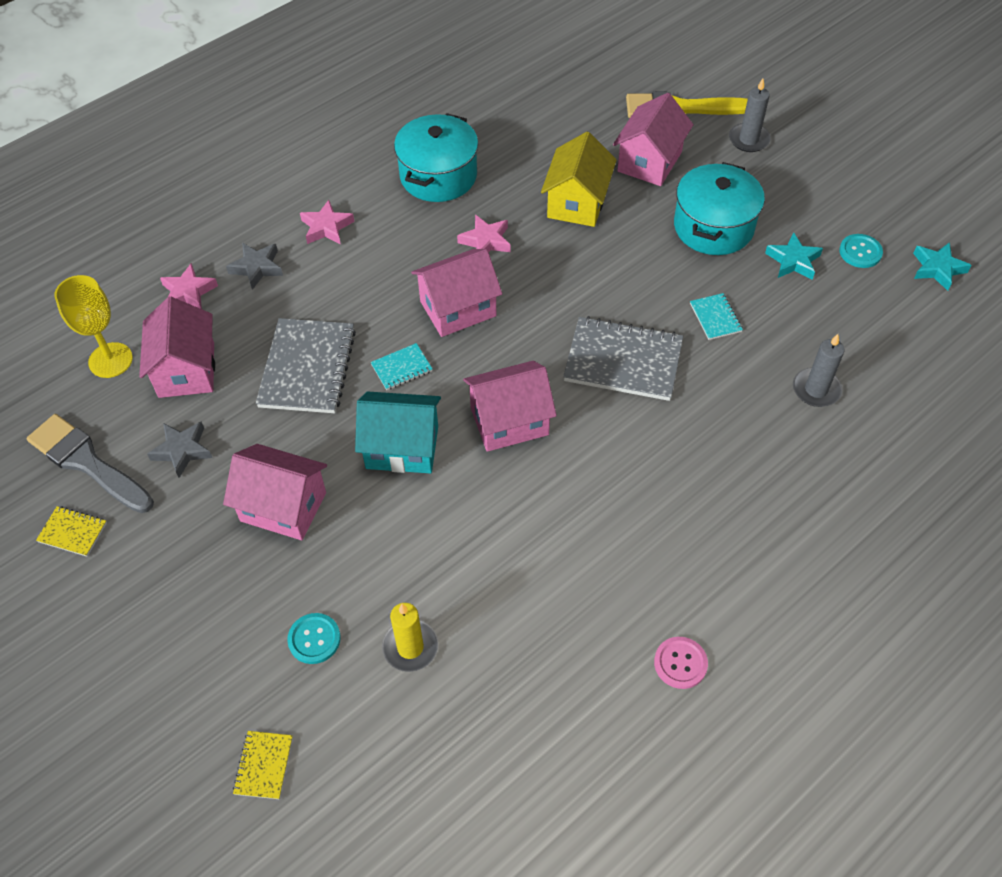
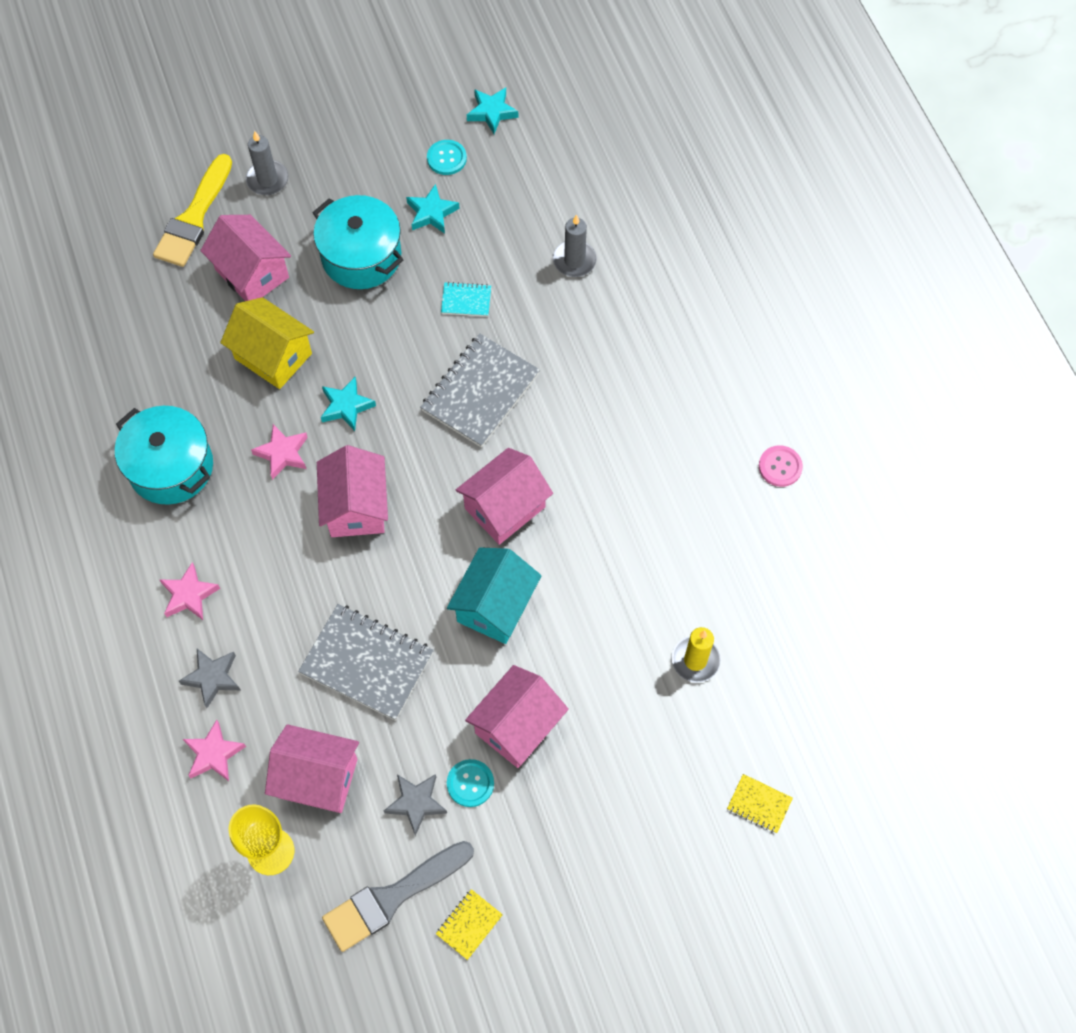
camera: 70 degrees left, 10 degrees up
(314, 639) = (660, 734): turquoise button -> turquoise button (470, 783)
(401, 368) = (405, 579): turquoise notebook -> none
(509, 421) = (505, 508): pink house -> pink house turned 45 degrees clockwise
(555, 268) = (346, 406): none -> turquoise star

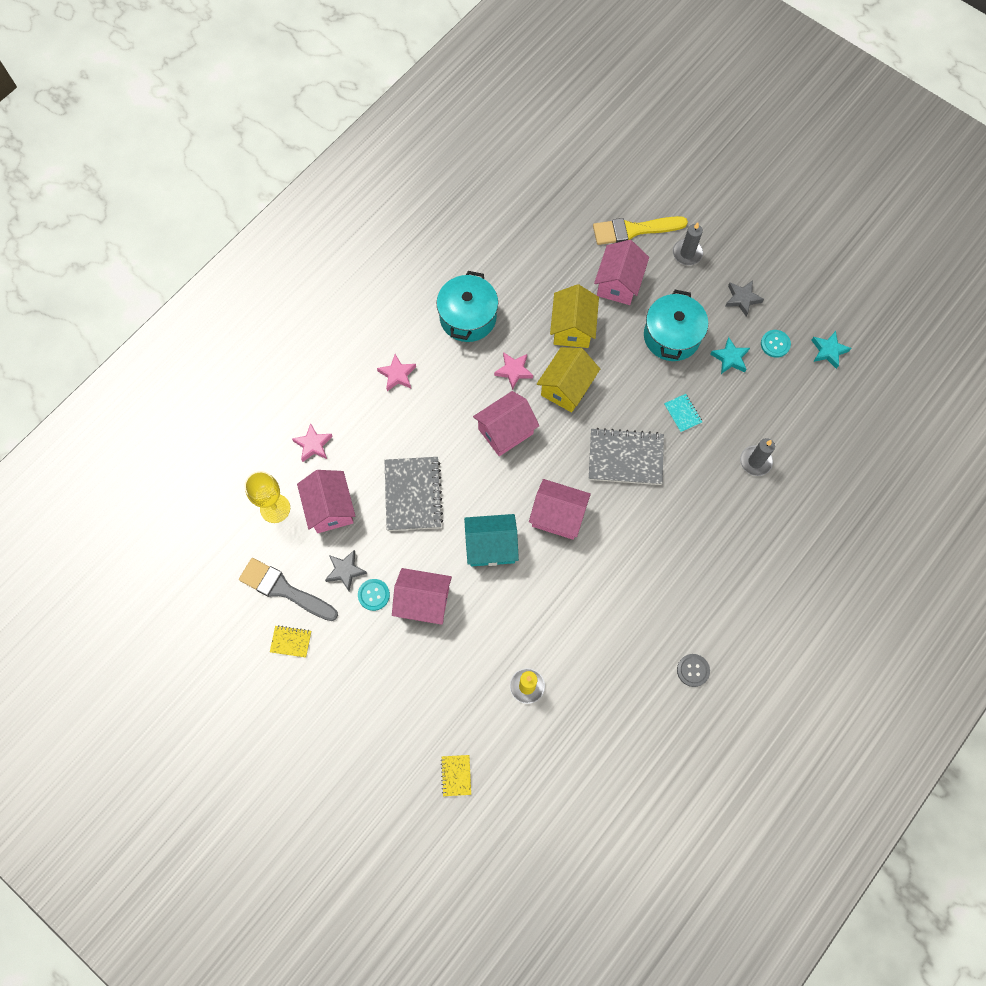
camera: 60 degrees right, 5 degrees up
(212, 678) = (356, 417): grey star -> grey star (742, 299)
(346, 406) = (566, 387): turquoise star -> yellow house
(780, 467) = (693, 670): pink button -> grey button

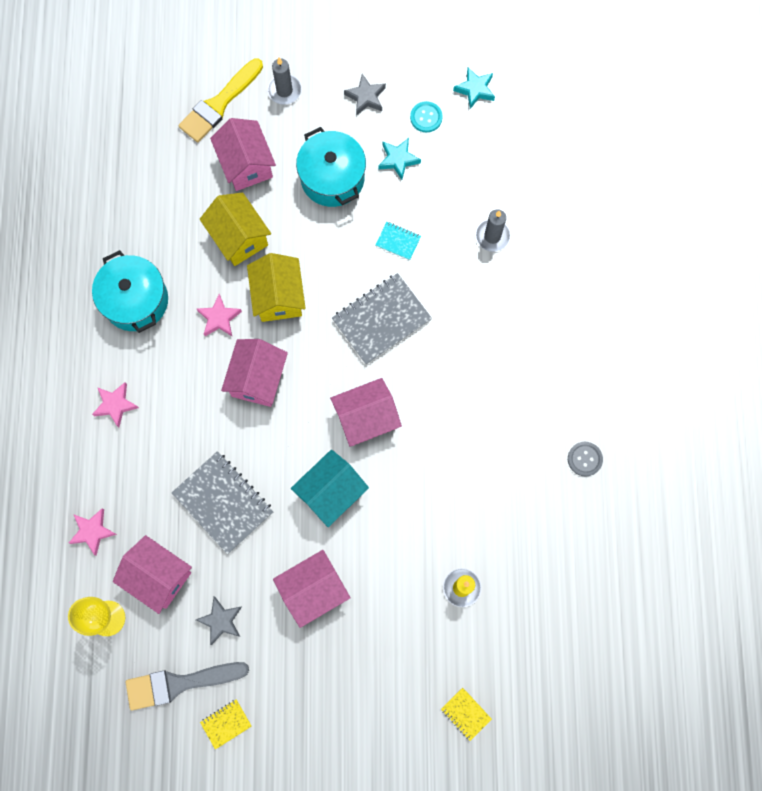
camera: 40 degrees left, 5 degrees up
(373, 595) = (264, 620): turquoise button -> none

